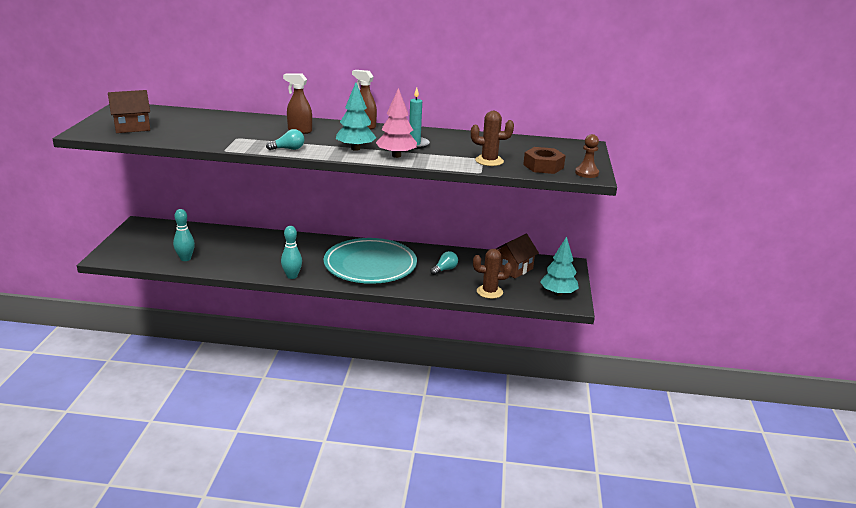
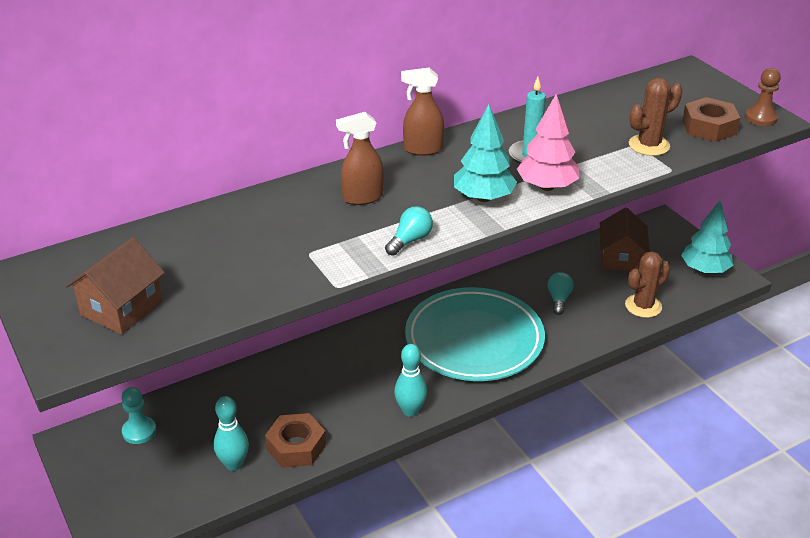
camera: 35 degrees left, 10 degrees up
(169, 232) = (139, 431): none -> turquoise pawn
(220, 265) = (296, 447): none -> brown nut

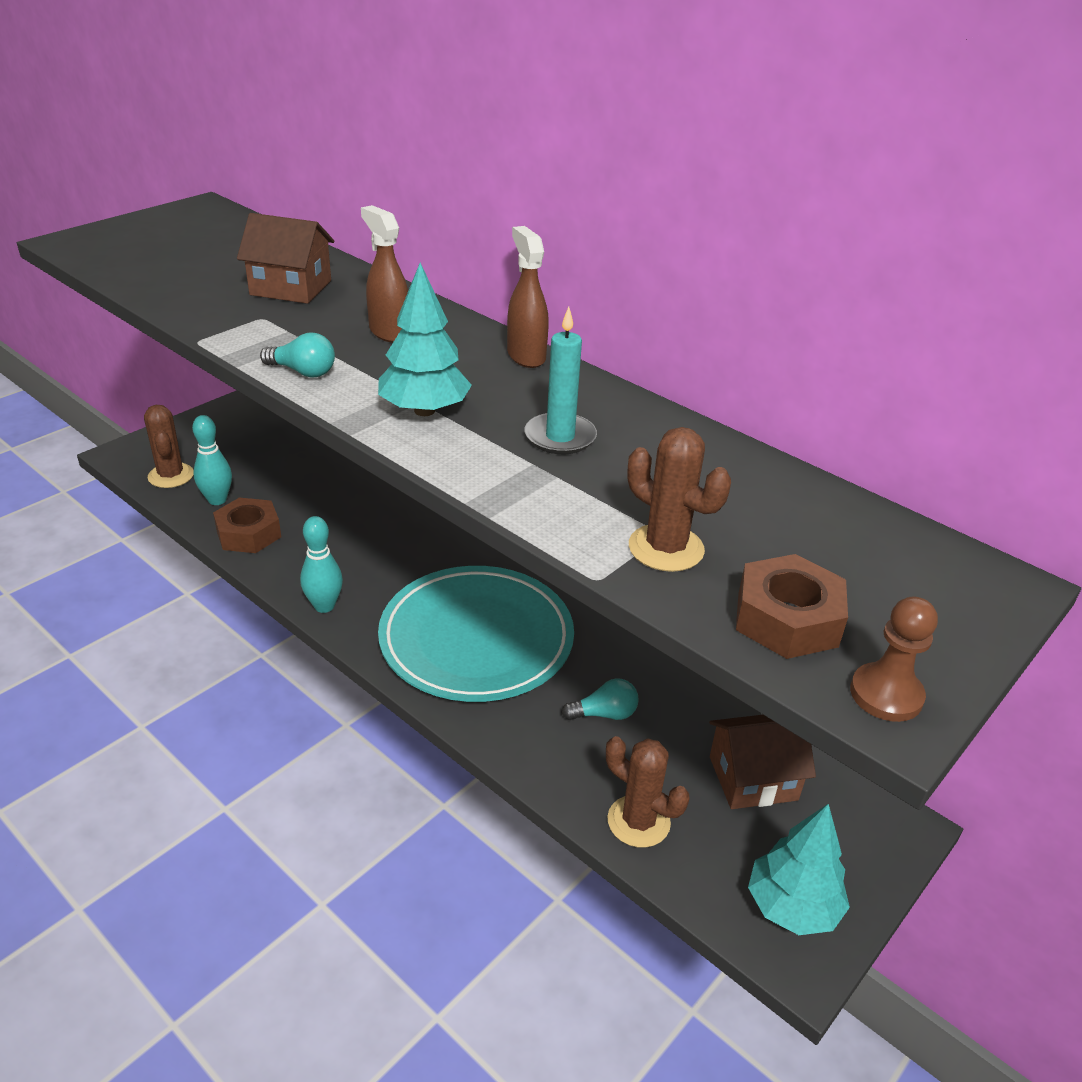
camera: 70 degrees right, 0 degrees up
(121, 308) = (149, 249): brown house -> brown house (291, 287)
(139, 431) = (254, 437): turquoise pawn -> none
(175, 495) = (171, 476): none -> brown cactus
(547, 186) = (478, 457): pink tree -> none

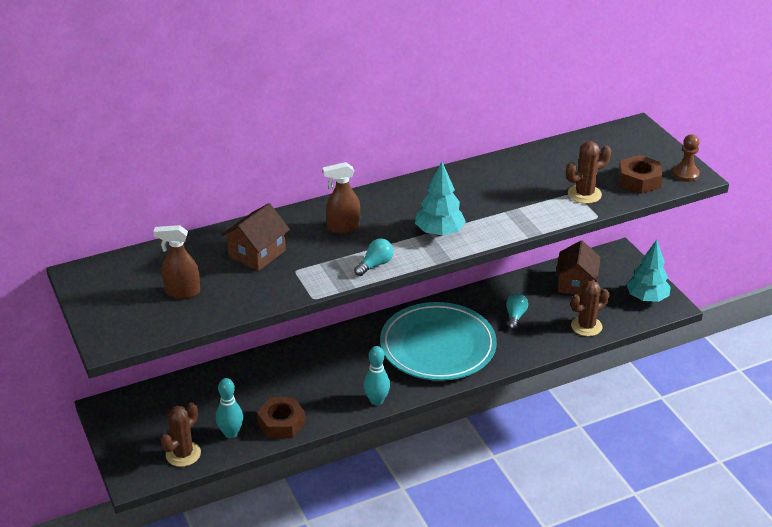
camera: 65 degrees left, 0 degrees up
(171, 476) = (183, 454): brown cactus -> brown cactus turned 60 degrees counterclockwise
(526, 356) = (397, 188): brown spray bottle -> brown spray bottle (182, 292)
(560, 437) = (485, 198): turquoise candle -> none

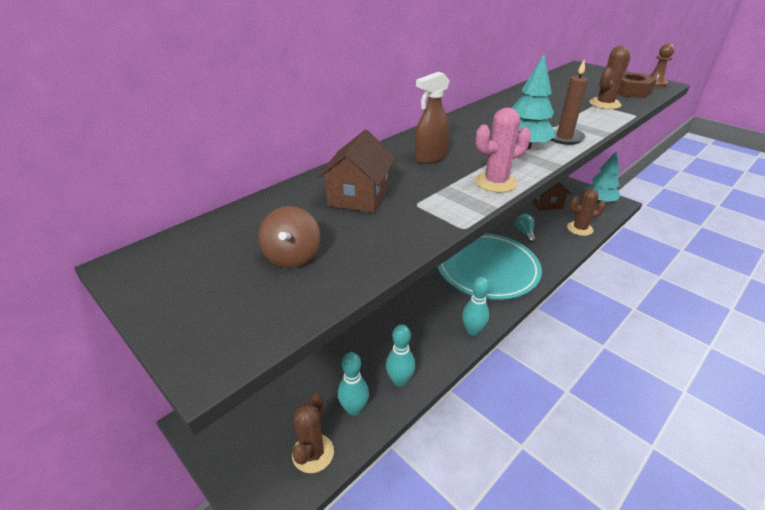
camera: 20 degrees left, 0 degrees up
(182, 292) = (292, 256): brown spray bottle -> brown spinning top
(281, 423) = (399, 380): brown nut -> turquoise bowling pin
(375, 264) = (495, 182): turquoise light bulb -> pink cactus
(488, 230) = (564, 137): none -> brown candle
(586, 326) = (579, 229): brown cactus -> brown cactus turned 45 degrees clockwise

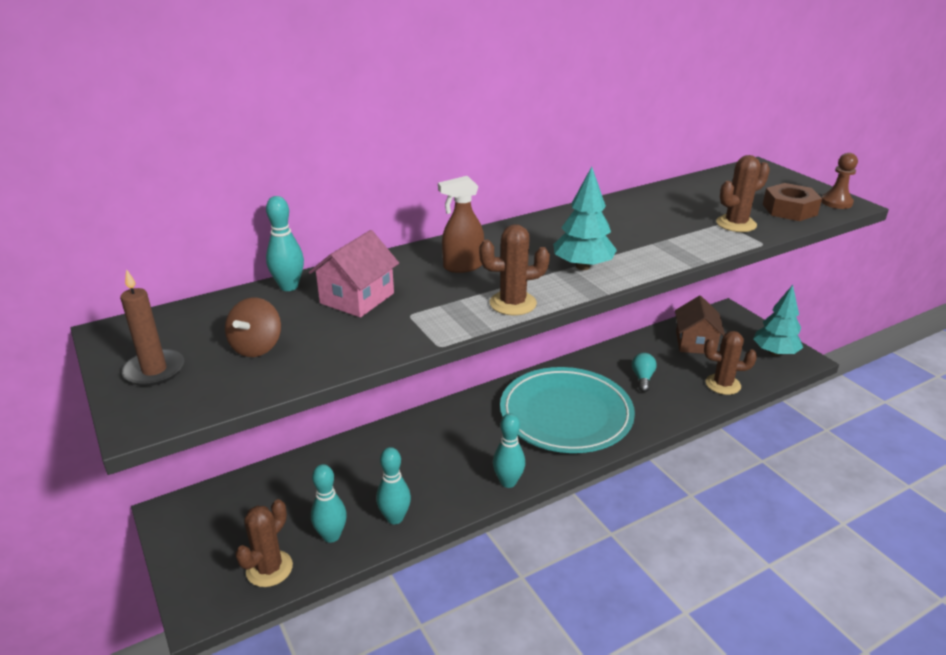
camera: 15 degrees right, 5 degrees down
(287, 194) = (289, 286): none -> turquoise bowling pin
(358, 196) = (357, 298): brown house -> pink house
(495, 182) = (513, 303): pink cactus -> brown cactus
(564, 137) = (640, 261): brown candle -> brown candle (154, 370)

